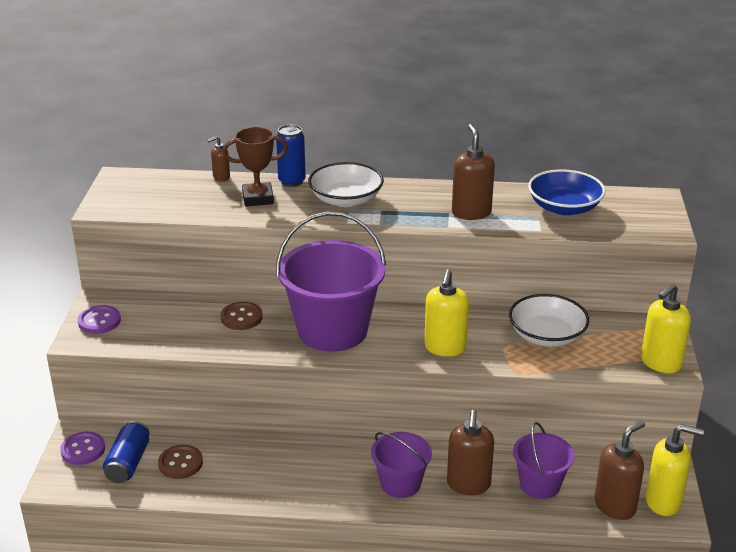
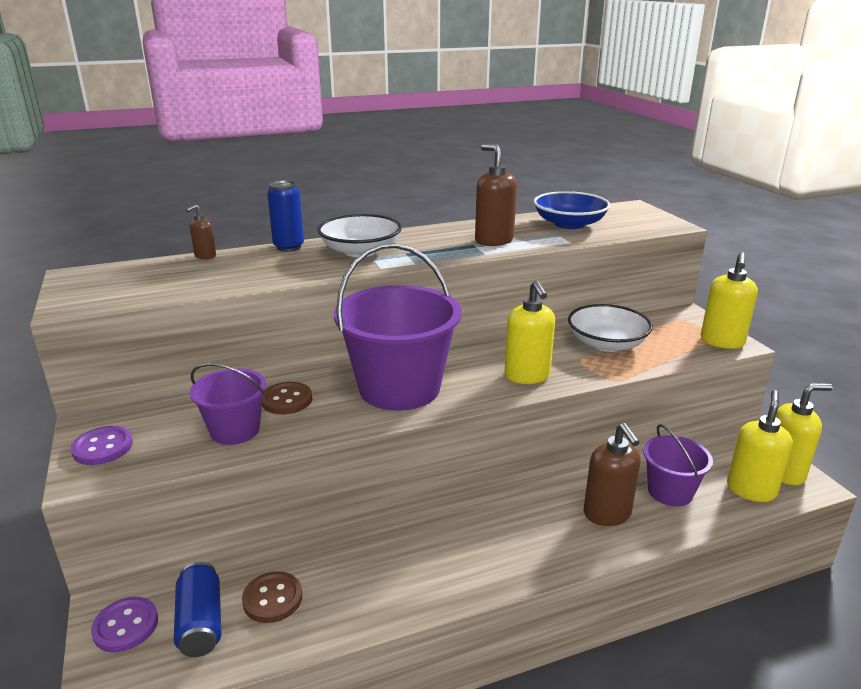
camera: 25 degrees left, 5 degrees down
(258, 198) = (263, 265): brown trophy -> none
(400, 483) = (541, 536): purple bucket -> purple bucket (235, 430)
(615, 506) = (751, 490): brown soap dispenser -> yellow soap dispenser

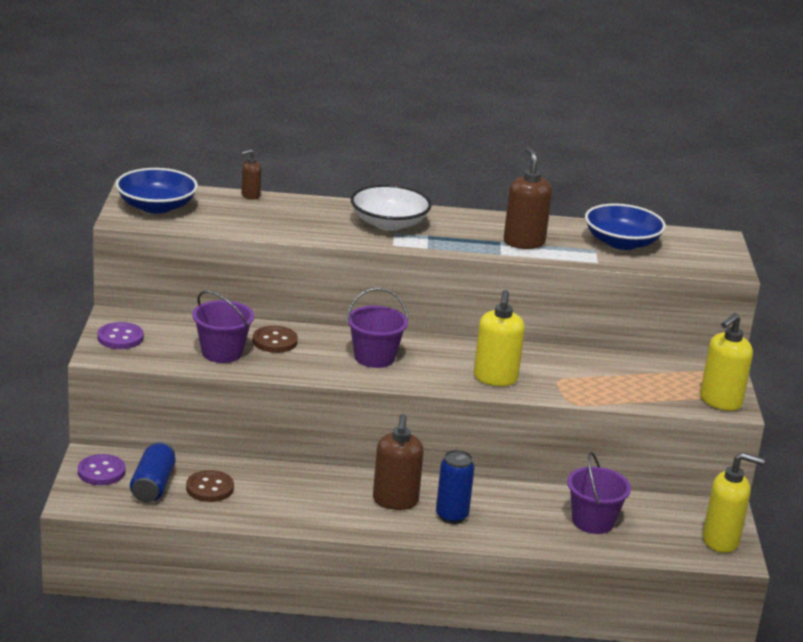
camera: 20 degrees right, 0 degrees up
(104, 286) = (156, 206): none -> blue bowl
(289, 247) = (328, 203): blue can -> blue can (451, 516)
(399, 388) = (374, 357): purple bucket -> purple bucket, size x0.54
(606, 343) = (601, 372): white bowl -> none
(607, 514) = (518, 518): brown soap dispenser -> brown soap dispenser (395, 501)
(751, 490) = (671, 542): yellow soap dispenser -> none

